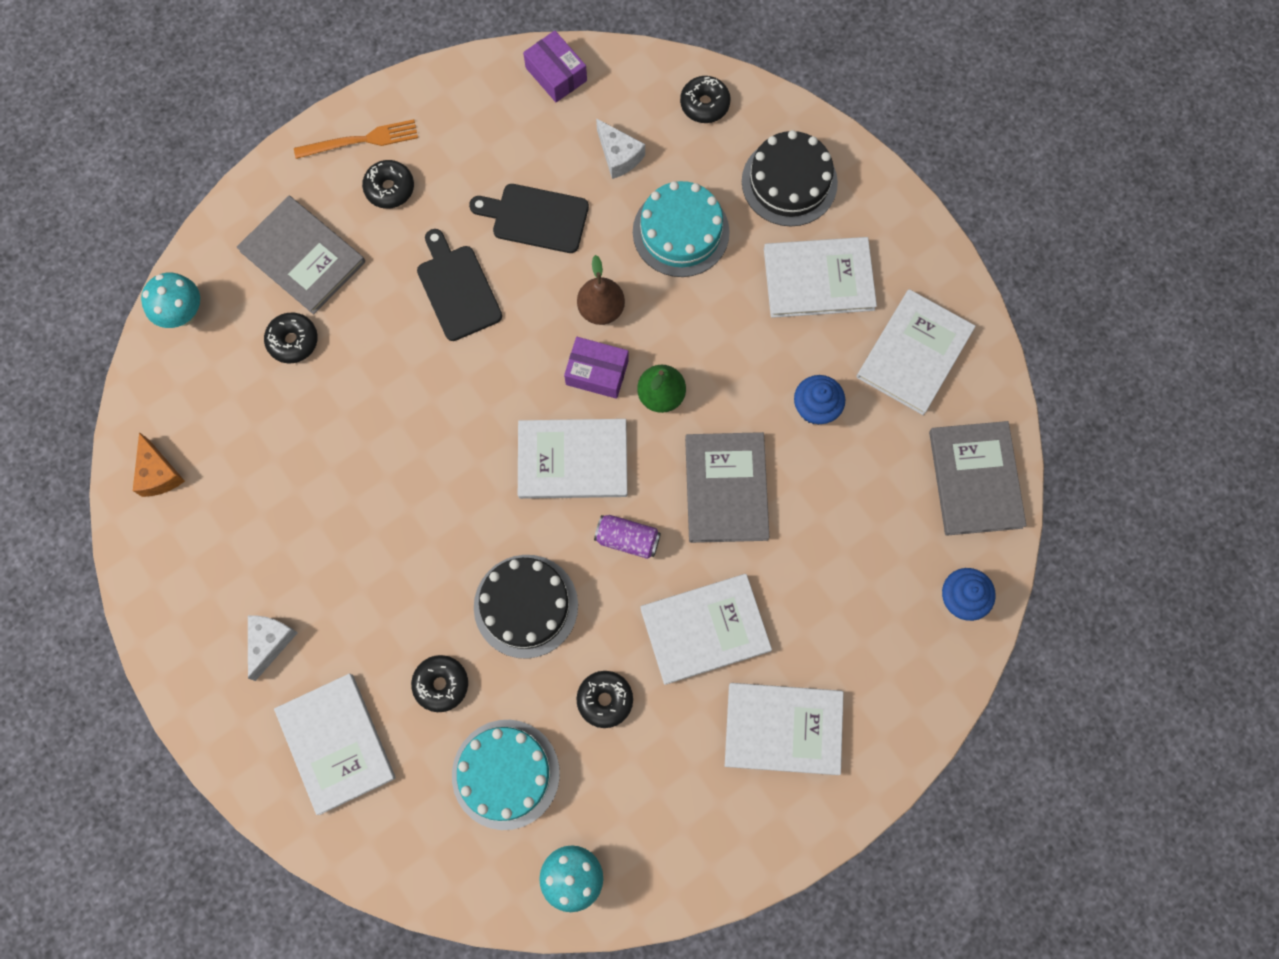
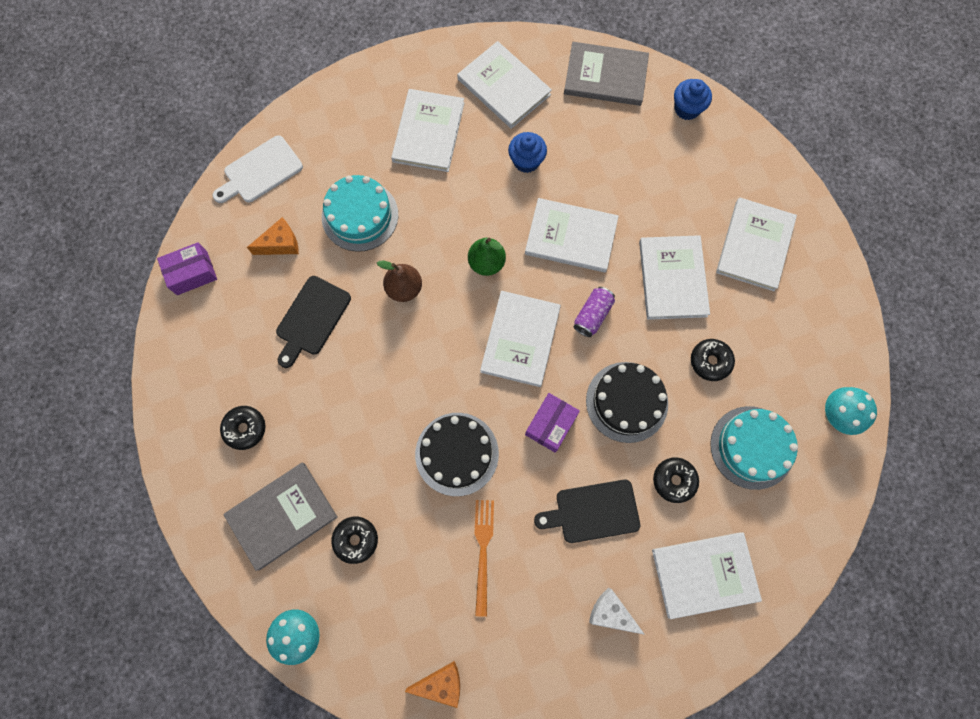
camera: 75 degrees left, 0 degrees up
(361, 140) = (192, 443): orange fork -> orange fork (483, 551)
(457, 288) = (352, 394): black cutting board -> black cutting board (592, 511)
(597, 372) = (455, 304): purple box -> purple box (551, 424)
(618, 156) = (280, 244): white cheese -> orange cheese
(704, 104) = (260, 171): black donut -> white cutting board
(726, 488) = (571, 236): grey book -> white book
(789, 182) = (345, 131): black cake -> black cake (457, 454)

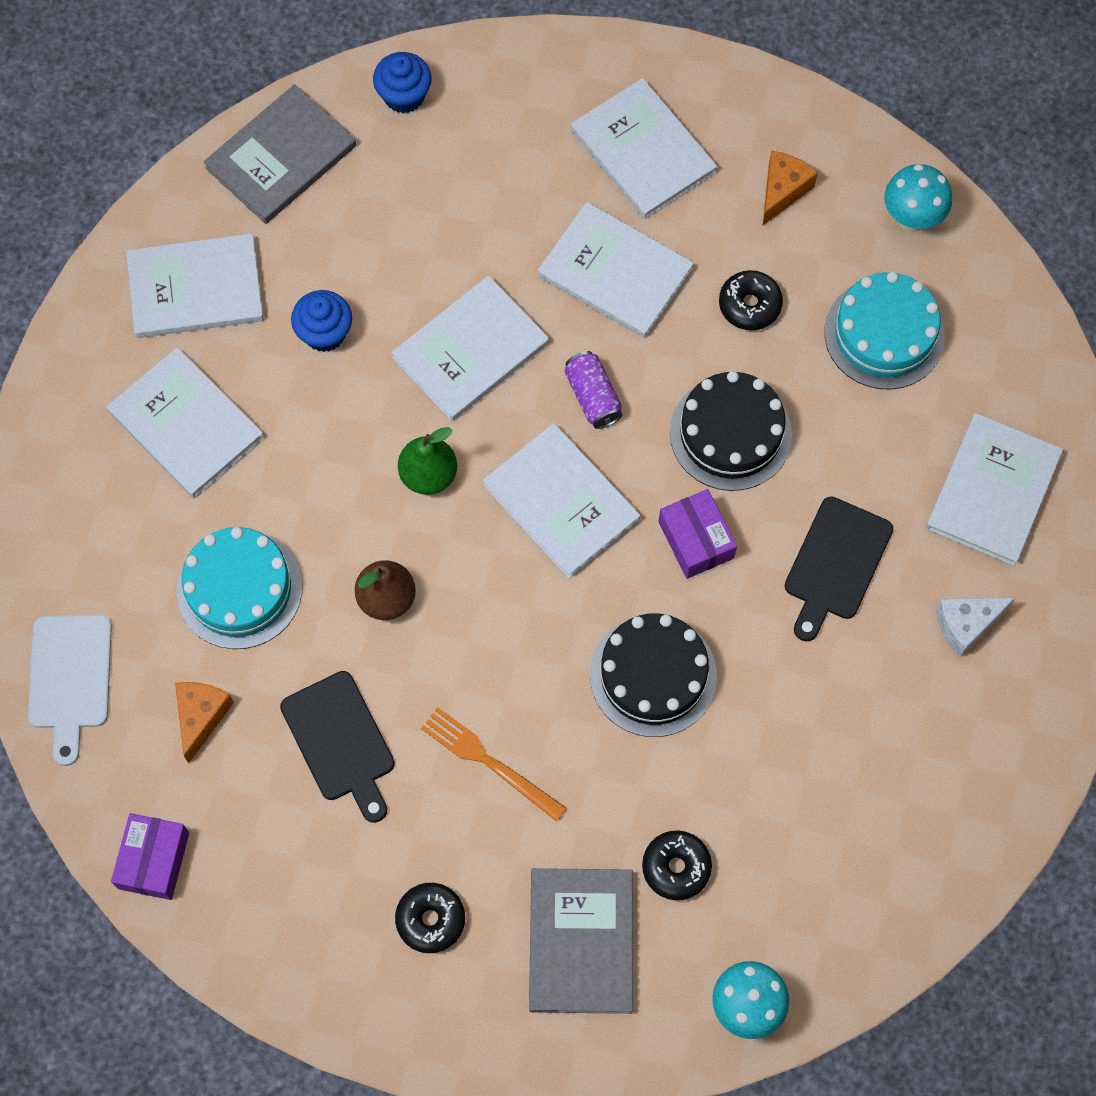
camera: 55 degrees left, 5 degrees down
(441, 683) = (918, 874): orange cheese -> orange cheese (782, 190)
(483, 551) = (796, 723): orange fork -> orange fork (489, 762)
(674, 480) = (862, 447): black donut -> none

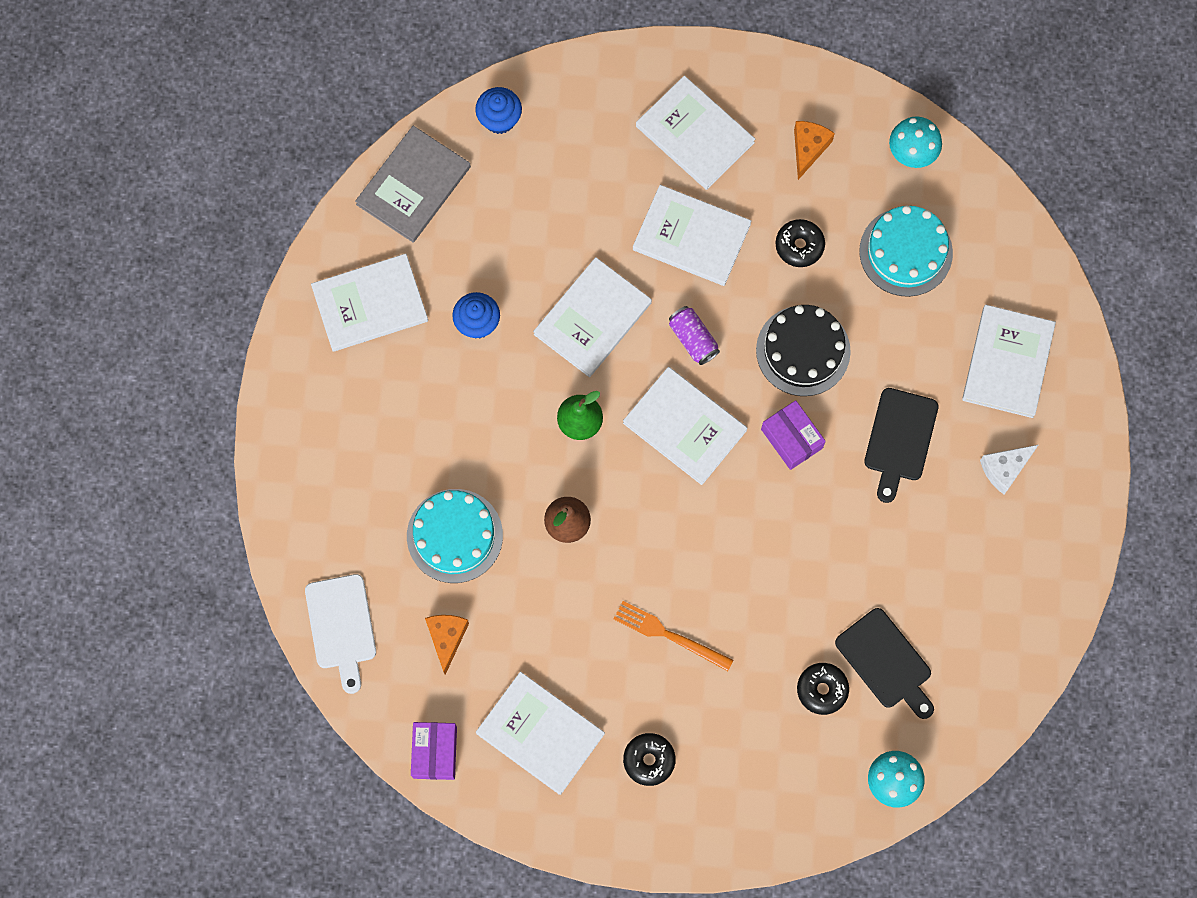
camera: 10 degrees left, 5 degrees up
(186, 425) = (386, 414): white book -> white book (540, 733)
(340, 742) = (555, 639): black cutting board -> black cutting board (886, 662)
(581, 941) = (762, 756): grey book -> none
(653, 675) = (778, 548): black cake -> none

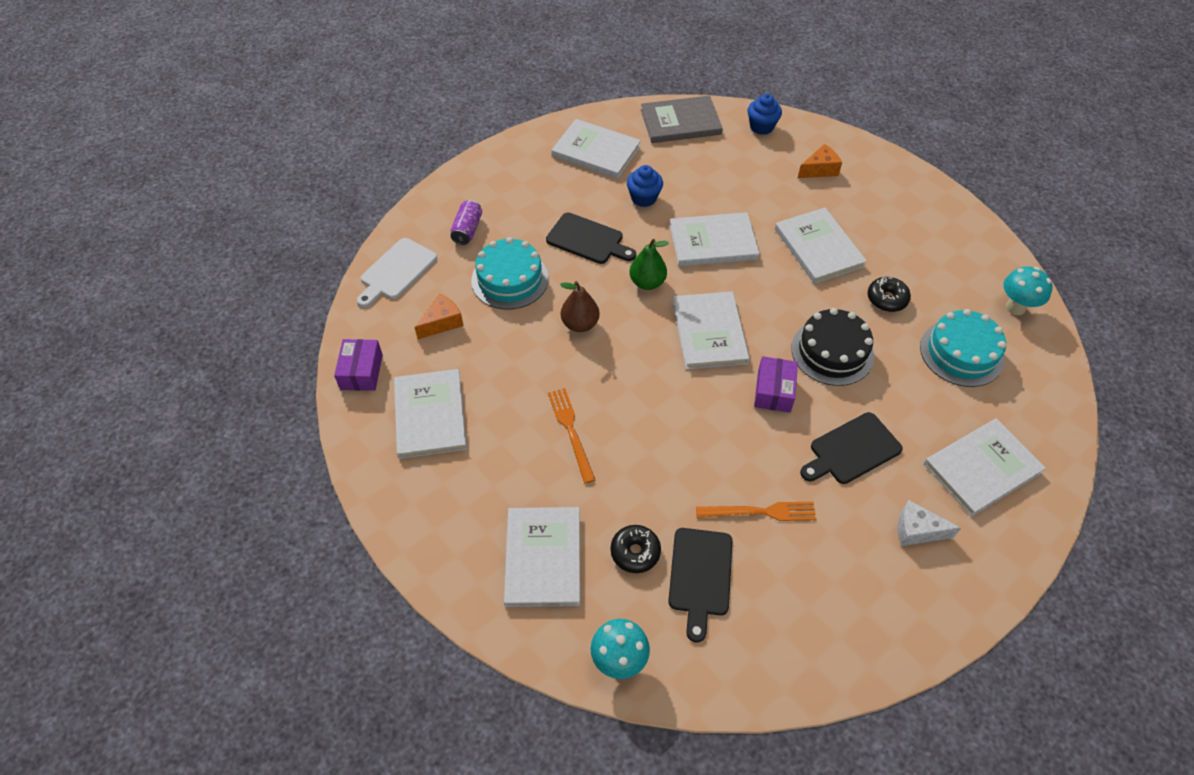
camera: 45 degrees right, 20 degrees down
(434, 752) = (361, 372): purple box -> purple box turned 45 degrees counterclockwise
(478, 423) = (588, 240): none -> black cutting board
(649, 760) = (474, 489): black donut -> none
(693, 339) = (764, 294): purple can -> purple can (467, 230)
(695, 134) = (873, 205): white book -> white book (543, 558)
(808, 149) = (943, 258): orange cheese -> orange cheese (819, 170)
(880, 564) = (760, 512): none -> orange fork

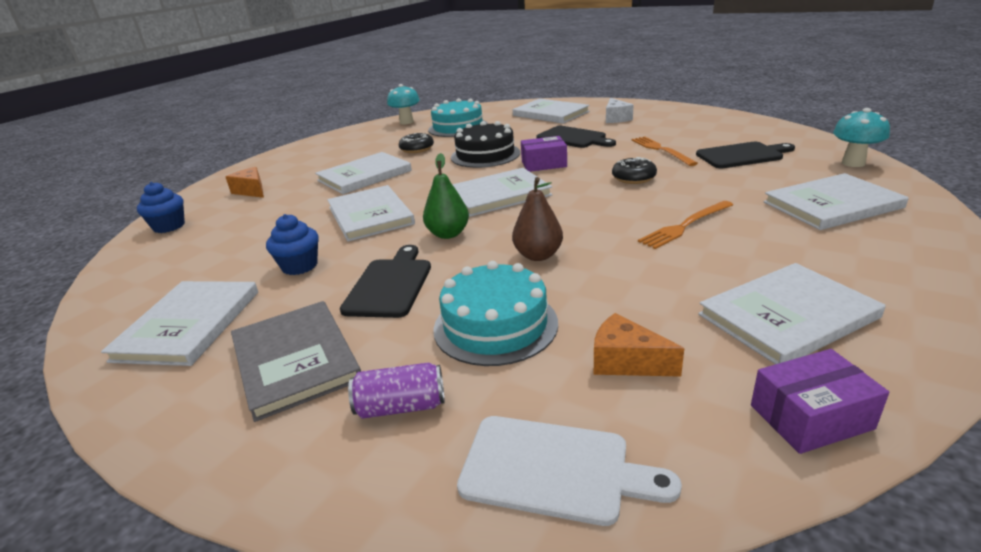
camera: 105 degrees left, 25 degrees down
(635, 552) = (761, 176): black donut -> black donut (633, 178)
(680, 122) = (139, 274): grey book -> grey book (295, 360)

